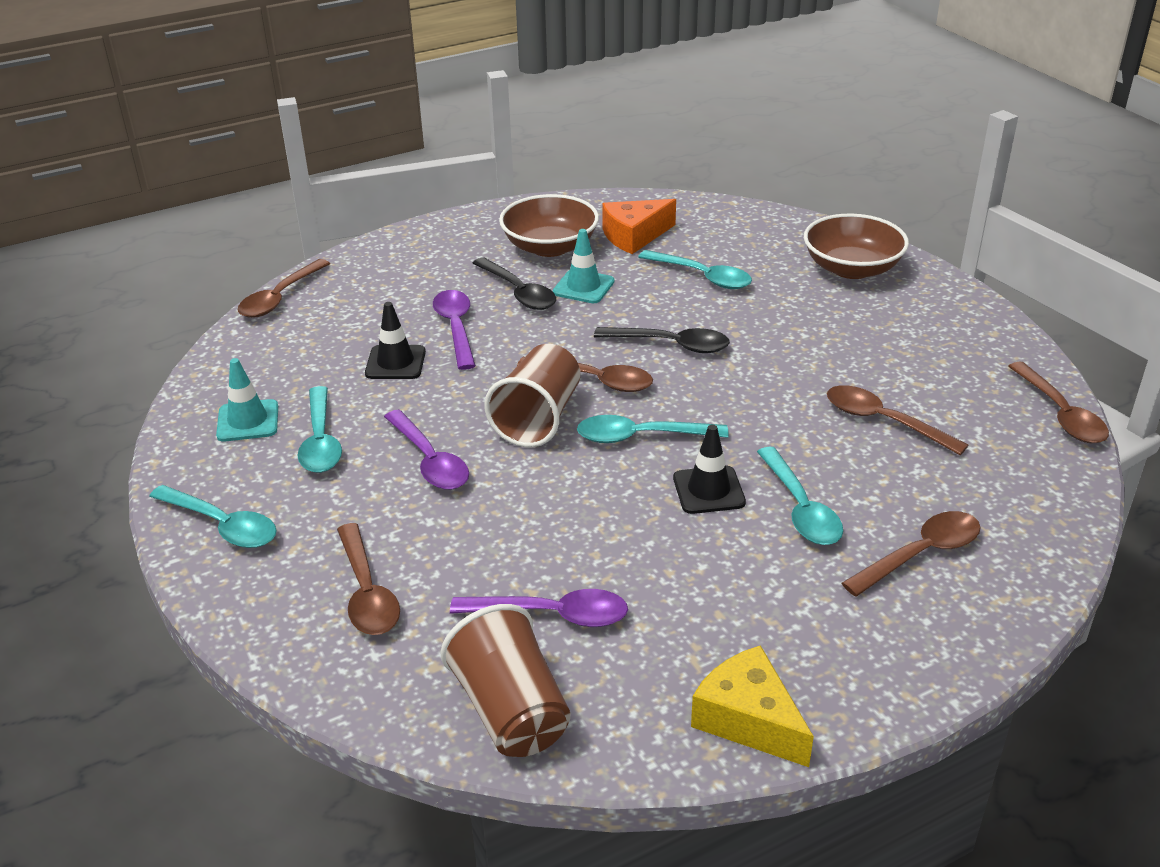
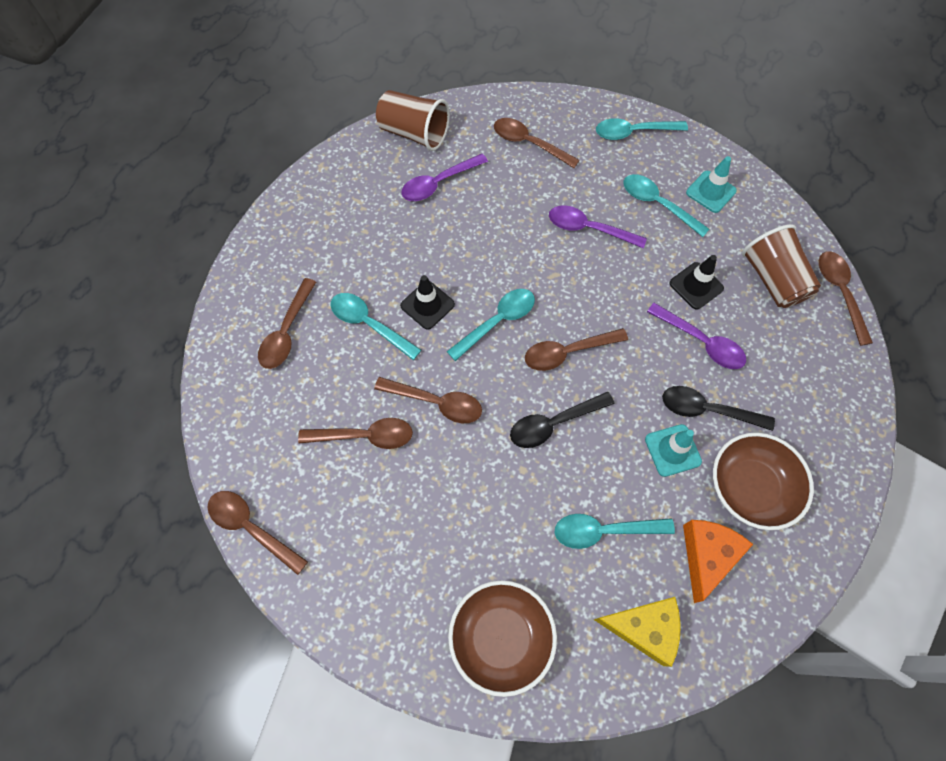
camera: 140 degrees right, 30 degrees up
(538, 418) = (567, 297): brown cup -> brown cup (772, 279)
(748, 720) = (315, 188): yellow cheese -> yellow cheese (643, 628)
(779, 410) = (436, 402): none -> brown spoon

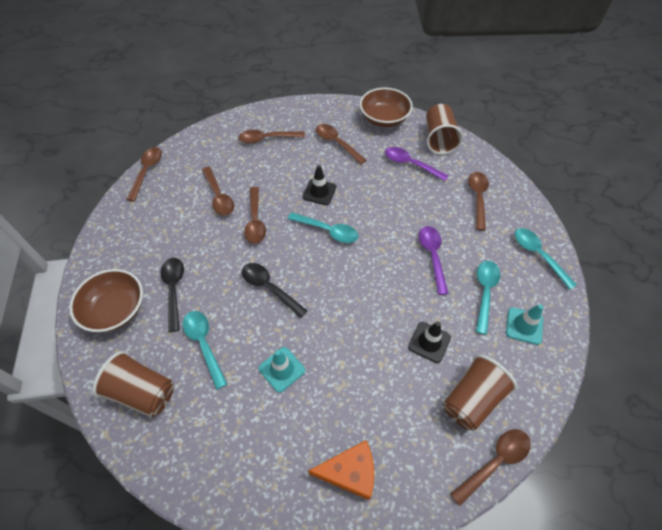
camera: 65 degrees right, 10 degrees down
(369, 324) = (291, 171): turquoise spoon -> none
(567, 352) = (326, 277): brown spoon -> brown spoon (336, 143)
(643, 628) = (142, 392): yellow cheese -> brown cup
(701, 342) = (381, 361): purple spoon -> none
(707, 410) = (325, 383): black spoon -> black spoon (174, 289)
(707, 555) = (208, 419): orange cheese -> orange cheese (349, 472)
(750, 487) = (274, 436): brown bowl -> brown bowl (384, 118)

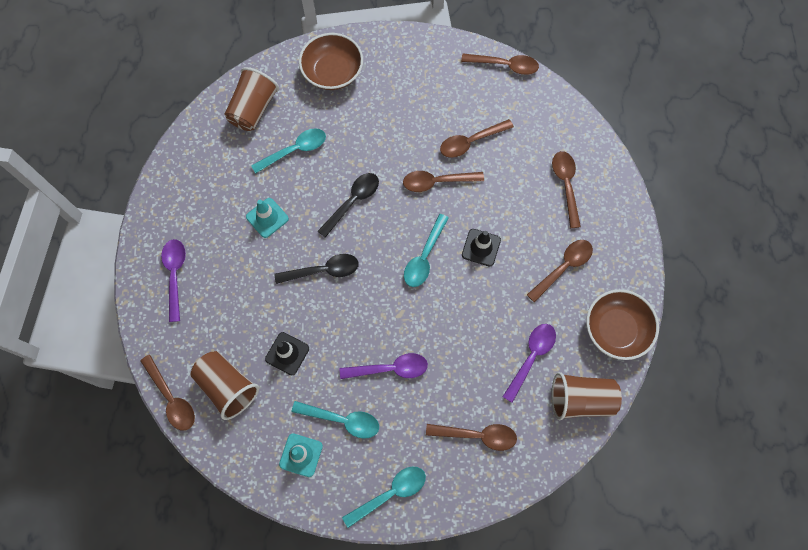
camera: 90 degrees right, 15 degrees up
(174, 289) = (353, 116): black spoon -> black spoon (323, 270)
(349, 472) = (175, 275): orange cheese -> purple spoon

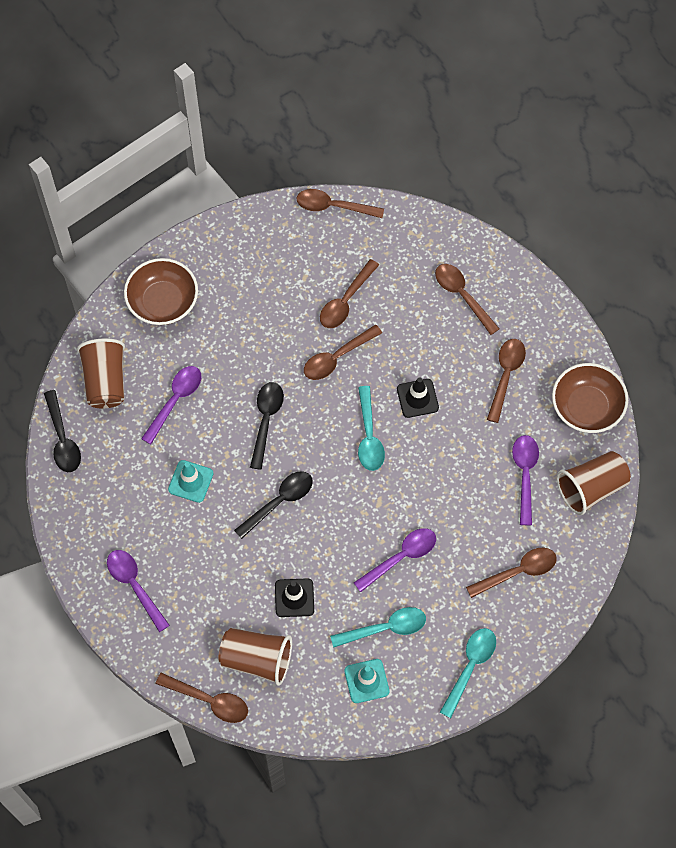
camera: 30 degrees left, 5 degrees down
(196, 135) = (63, 439): none -> black spoon
(295, 150) = (175, 400): turquoise spoon -> purple spoon
(505, 65) = (333, 206): brown spoon -> brown spoon turned 150 degrees counterclockwise

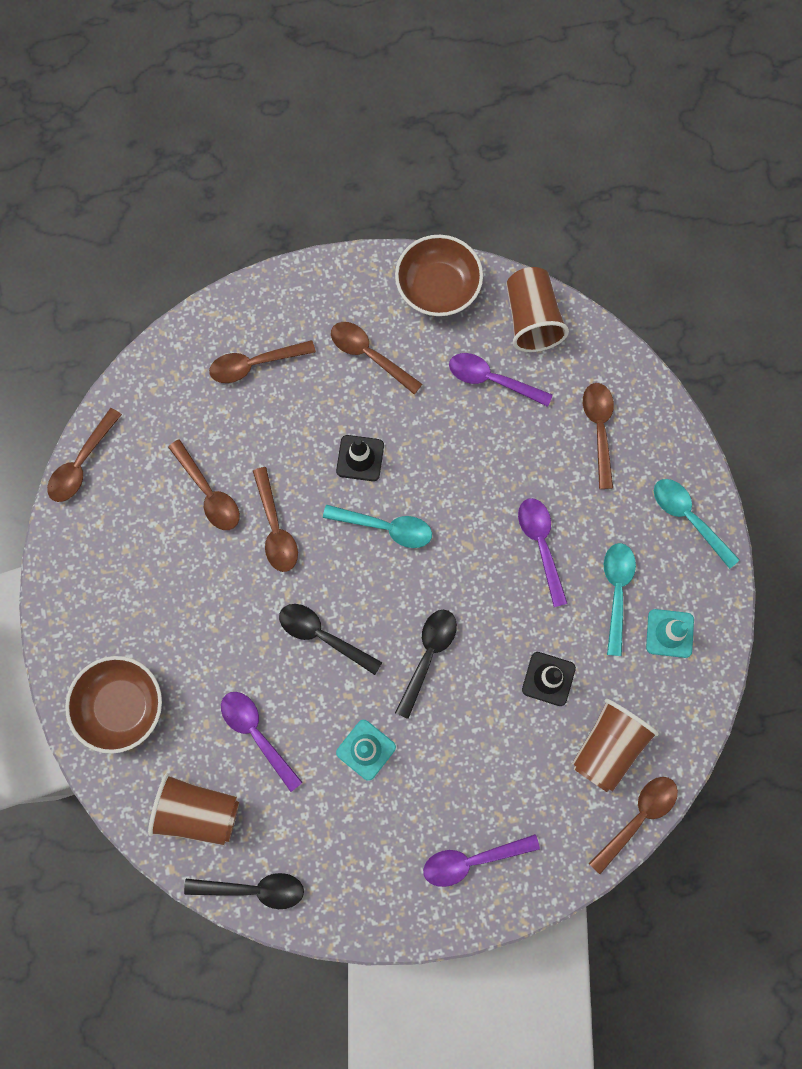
camera: 70 degrees left, 10 degrees up
(279, 502) = (428, 655): black spoon -> black spoon turned 45 degrees clockwise

